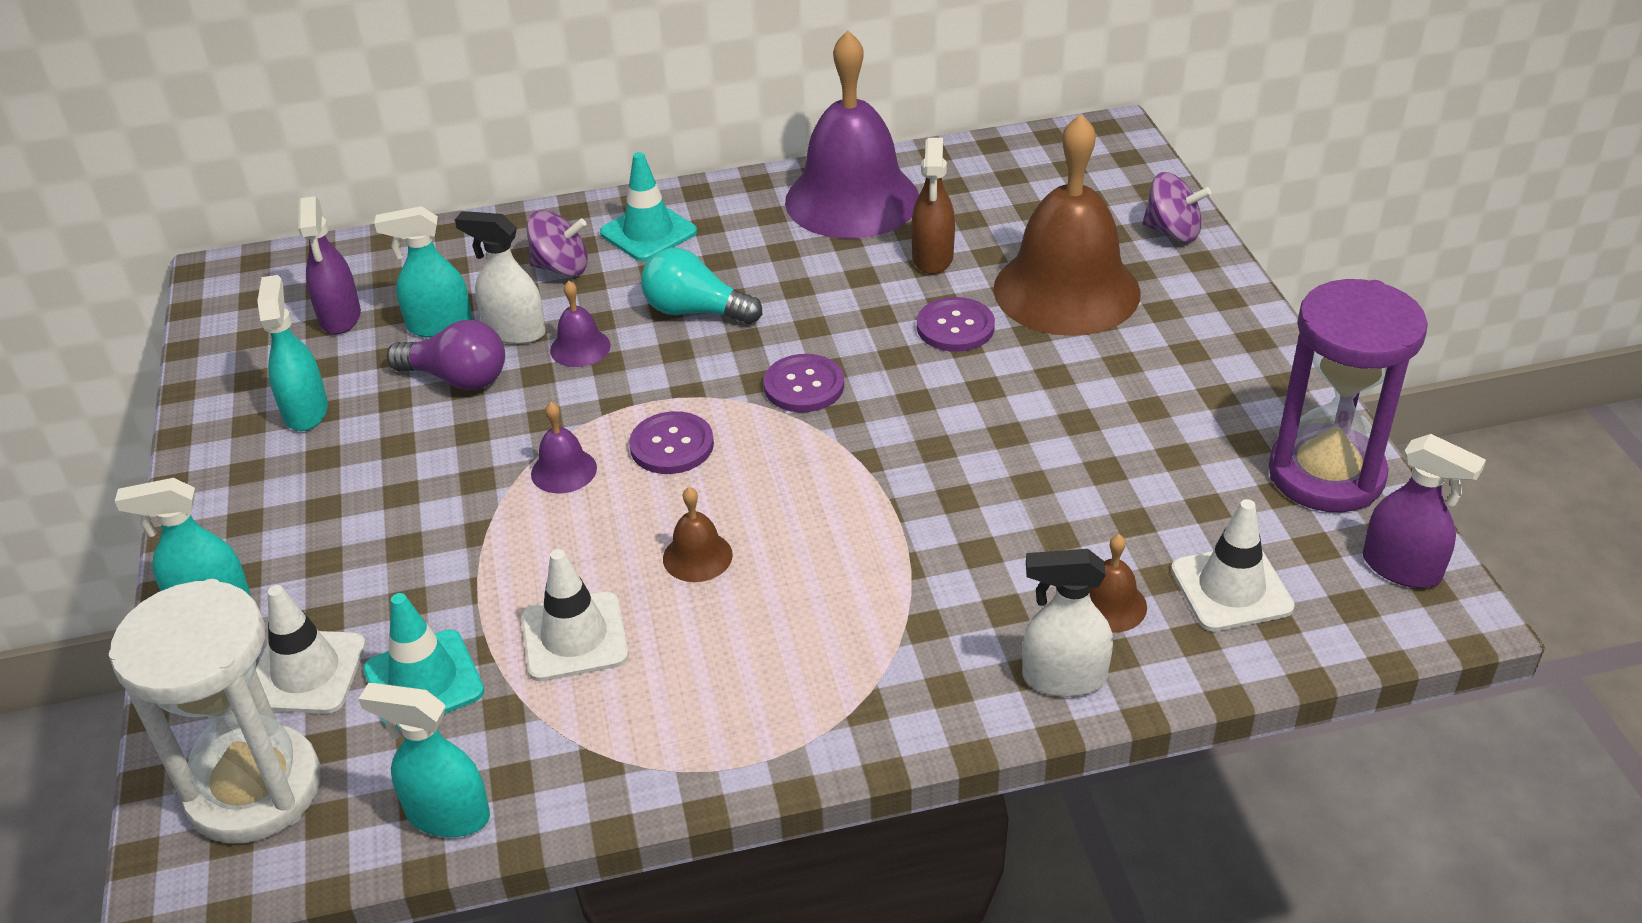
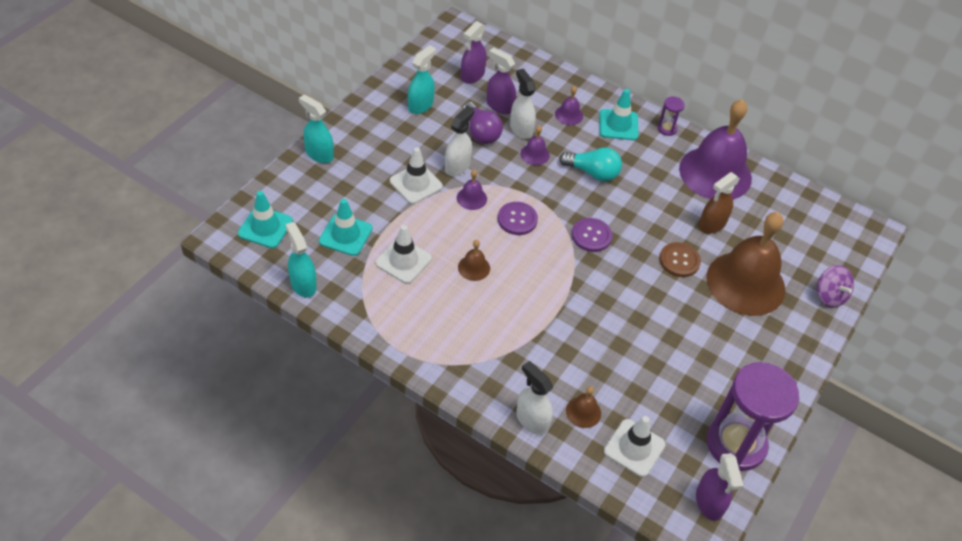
camera: 40 degrees right, 10 degrees up
(254, 789) = (265, 227): white hourglass -> turquoise traffic cone
(306, 672) = (318, 202): white traffic cone -> white traffic cone (416, 184)
(439, 326) = (499, 106): turquoise spray bottle -> purple spray bottle
(482, 446) = (457, 166): none -> white spray bottle
(561, 267) = (569, 115): purple spinning top -> purple bell
(695, 311) = (592, 173): turquoise light bulb -> turquoise light bulb turned 135 degrees clockwise
(719, 193) = (667, 129): none -> purple hourglass
(955, 327) = (679, 260): purple button -> brown button

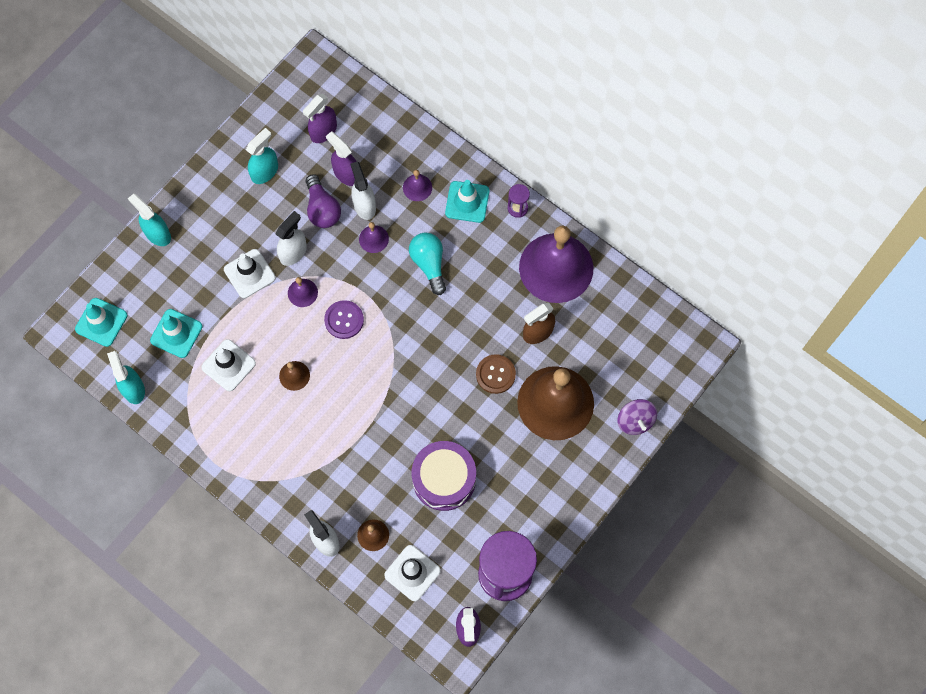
camera: 10 degrees right, 20 degrees up
(591, 236) = (414, 342): purple button -> none
(592, 173) = (429, 264): turquoise light bulb -> turquoise light bulb turned 135 degrees counterclockwise
(648, 355) = (444, 479): none -> purple drum

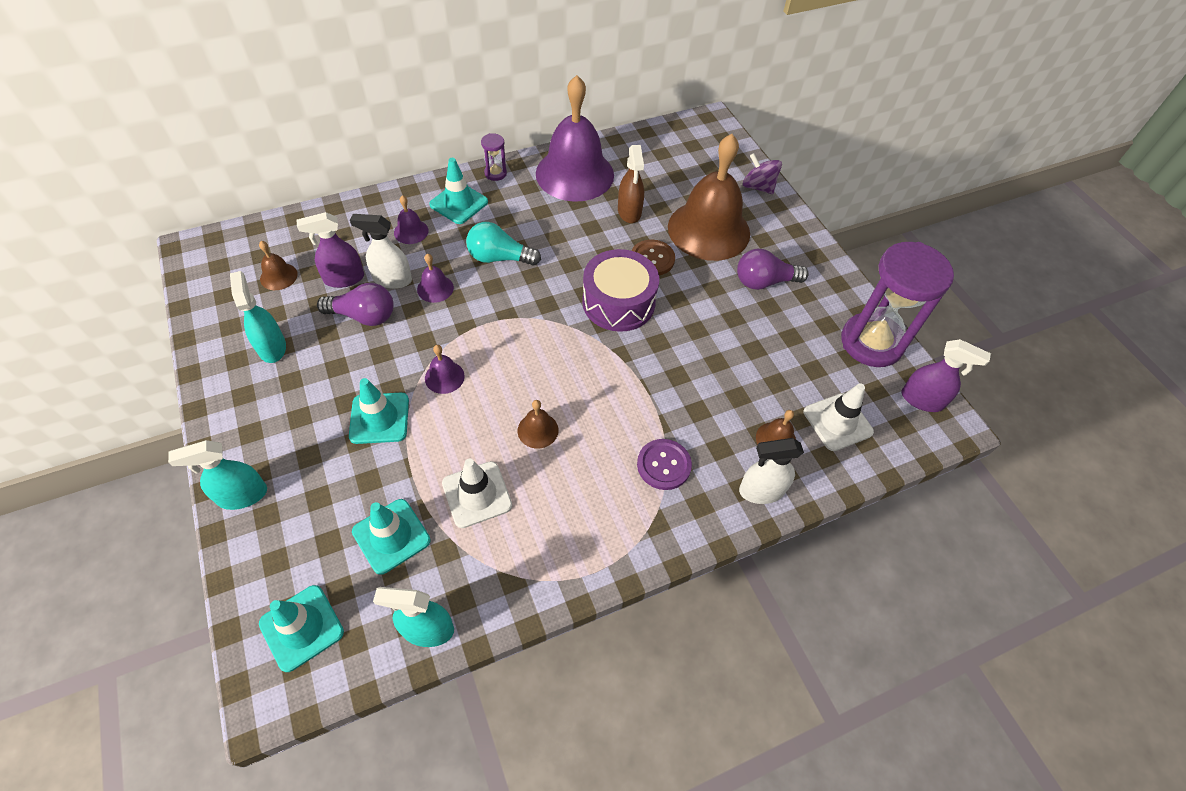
camera: 65 degrees left, 15 degrees down
(249, 273) = (379, 418): white traffic cone -> turquoise traffic cone
(293, 252) = (390, 364): white spray bottle -> none
(323, 131) = (278, 276): purple spray bottle -> brown bell
(344, 320) = (506, 353): purple button -> purple button (663, 465)
(444, 479) = (742, 347): purple drum -> purple drum (618, 302)
(522, 469) = (764, 282): none -> purple light bulb
(635, 421) = (758, 187): purple spinning top -> purple spinning top turned 150 degrees counterclockwise

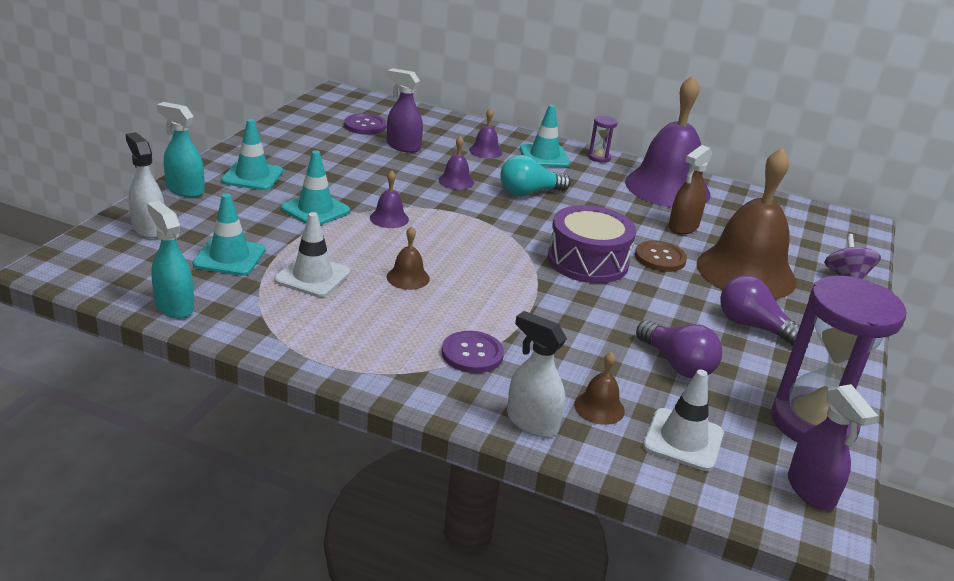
camera: 45 degrees right, 25 degrees down
(272, 347) = (308, 148): turquoise spray bottle -> none
(278, 276) = (365, 126): brown bell -> purple button
(301, 627) = (115, 256): turquoise traffic cone -> turquoise traffic cone (252, 176)
(364, 316) = (386, 167): purple light bulb -> purple light bulb (677, 364)
(392, 279) = (433, 163): white spray bottle -> white spray bottle (149, 228)
(499, 258) = (529, 193): turquoise light bulb -> turquoise light bulb turned 75 degrees counterclockwise

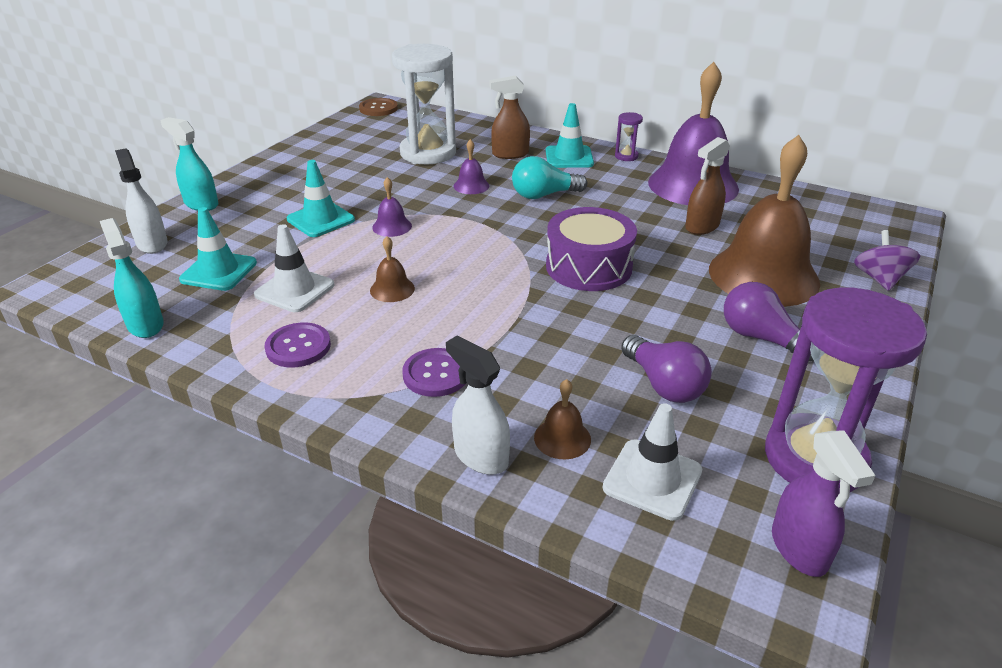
camera: 10 degrees right, 5 degrees up
(252, 176) = (270, 188): turquoise traffic cone -> none
(365, 126) = (396, 134): purple button -> purple button (298, 347)
(403, 146) = (428, 153): purple spray bottle -> white hourglass
(485, 151) = (510, 154): purple bell -> brown spray bottle
(660, 258) = (669, 261): brown button -> brown button (378, 108)

